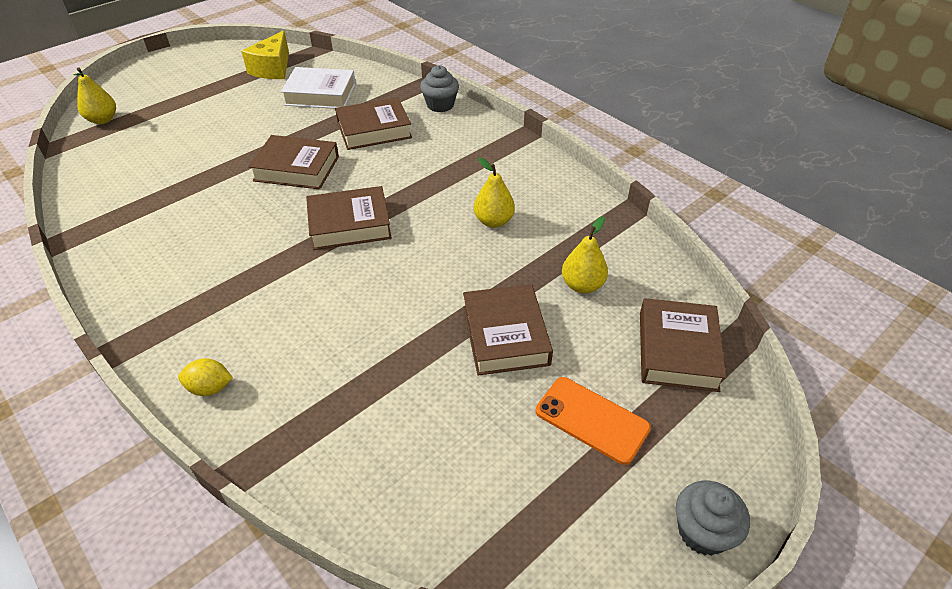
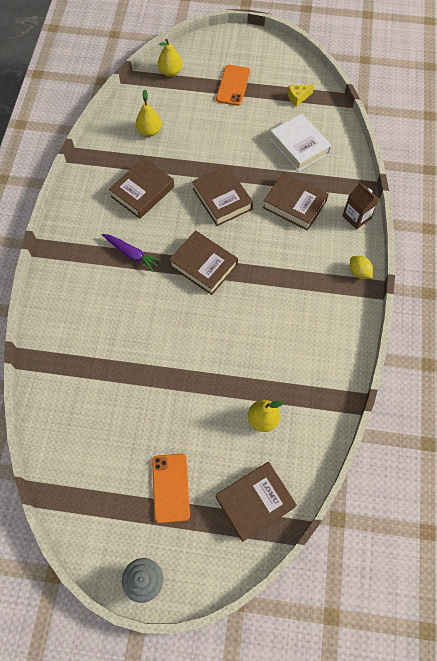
camera: 50 degrees right, 20 degrees up
(192, 93) = (233, 85): none -> orange phone
(210, 388) = (53, 305): yellow lemon -> yellow lemon (359, 272)
(253, 272) = (132, 254): none -> purple carrot
(273, 69) = (298, 98): yellow cheese -> yellow cheese, size x0.57
(440, 105) = (356, 217): grey cupcake -> brown carton
(493, 221) = (273, 334): yellow pear -> yellow pear (149, 131)
(505, 335) = (191, 406): brown book -> brown book (142, 191)

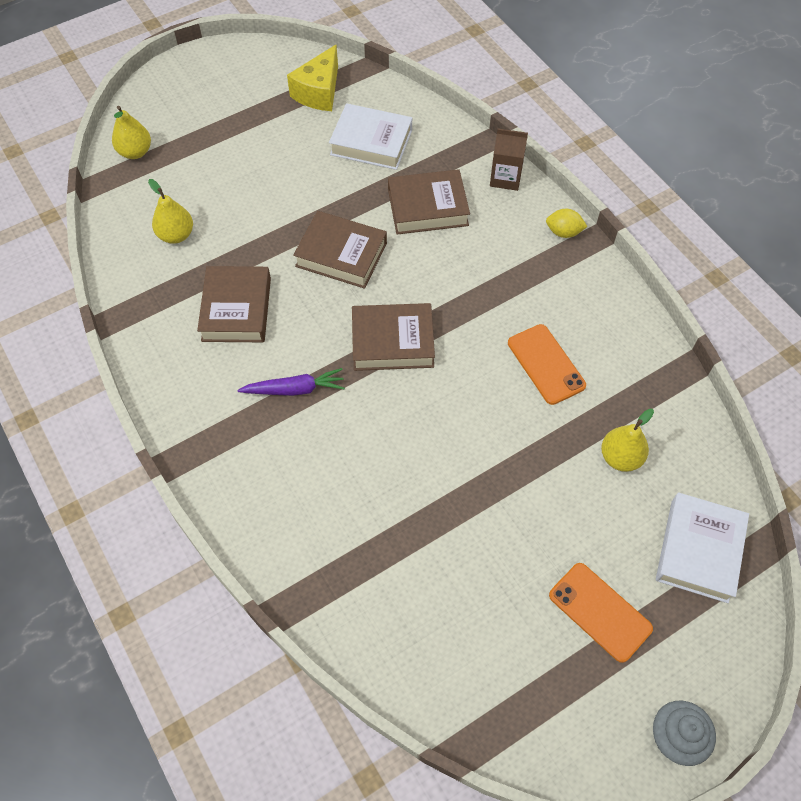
camera: 40 degrees left, 5 degrees down
(233, 85) = (229, 122): orange phone -> orange phone (546, 364)
(255, 502) = (699, 550): brown book -> white book
(298, 98) = (319, 92): yellow cheese -> yellow cheese, size x1.74

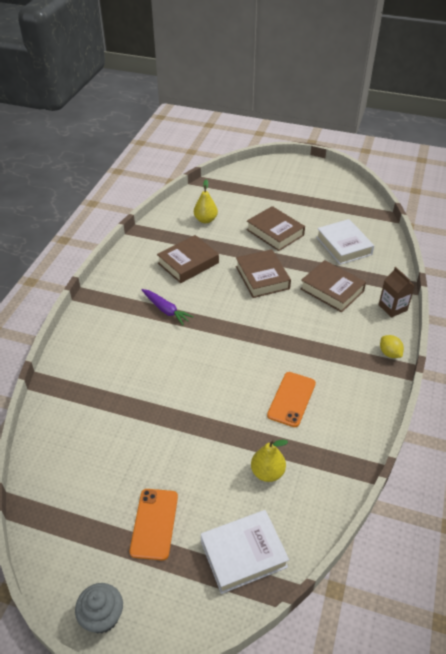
camera: 50 degrees right, 15 degrees down
(135, 152) = (234, 181): yellow pear -> none
(319, 92) = (348, 210): yellow cheese -> none
(392, 342) = (233, 328): brown book -> brown book (275, 232)

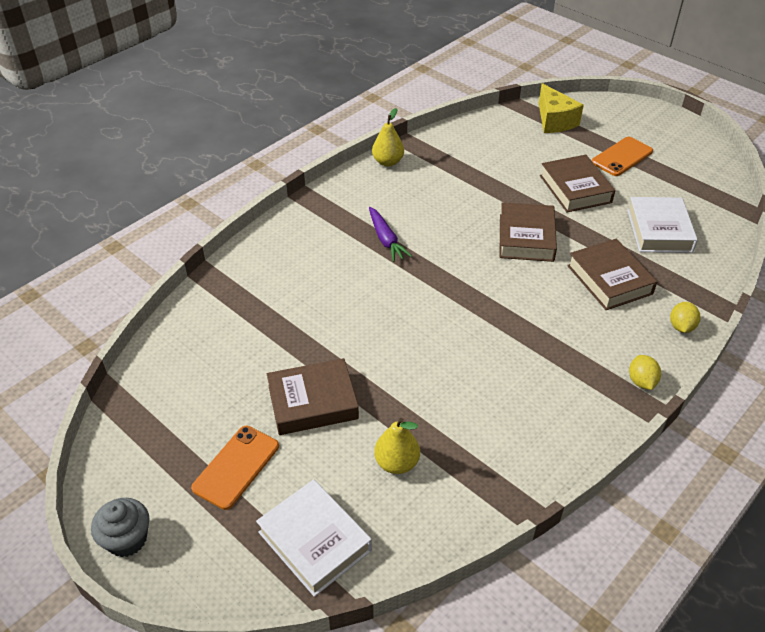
camera: 25 degrees right, 0 degrees up
(188, 263) = (444, 194): brown book -> brown book (312, 402)
(205, 220) = (495, 150): yellow pear -> yellow pear (388, 162)
(234, 187) = (554, 121): none -> yellow cheese
(243, 554) = (314, 541): white book -> white book turned 45 degrees clockwise
(291, 399) = (477, 391): orange phone -> orange phone (622, 157)
(392, 307) = (681, 327): brown carton -> yellow lemon

